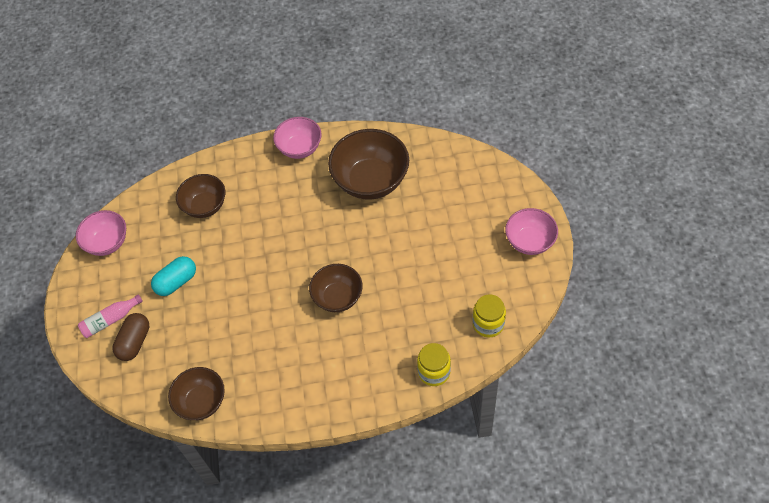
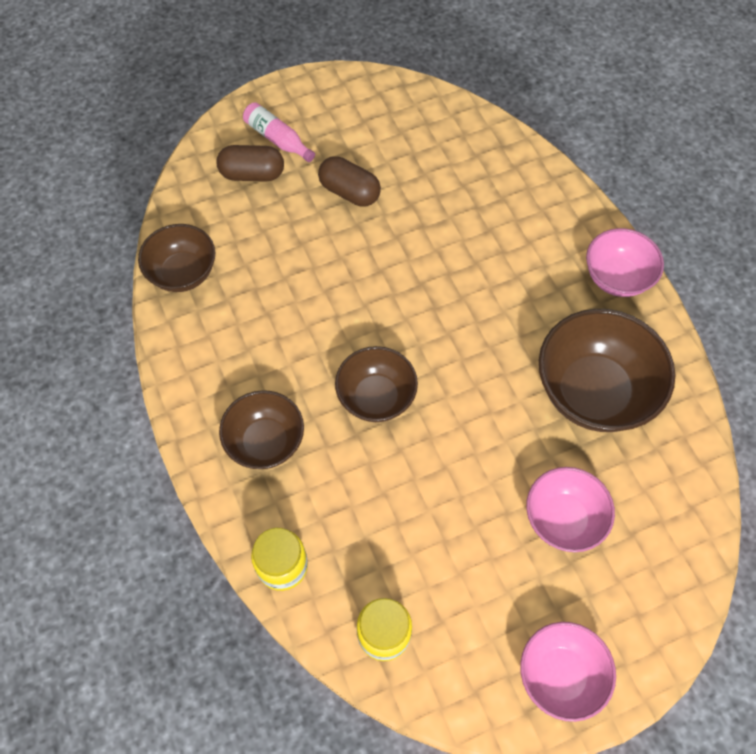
camera: 70 degrees right, 5 degrees up
(107, 242) = (386, 99): pink bowl -> pink bowl (563, 519)
(176, 282) = (349, 192): turquoise capsule -> brown capsule
(205, 206) = (476, 188): brown bowl -> brown bowl (265, 442)

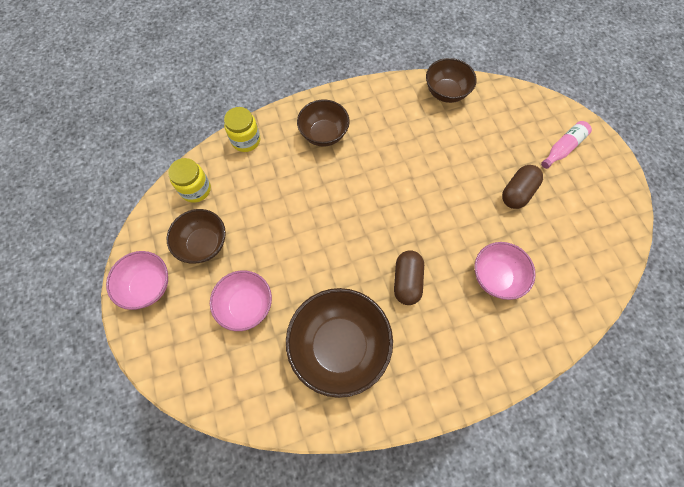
camera: 95 degrees right, 5 degrees up
(252, 174) = (529, 132): brown capsule -> brown capsule (407, 281)
(376, 397) = (348, 197): brown bowl -> brown bowl (203, 244)
(617, 277) = (441, 386): pink bowl -> pink bowl (496, 277)

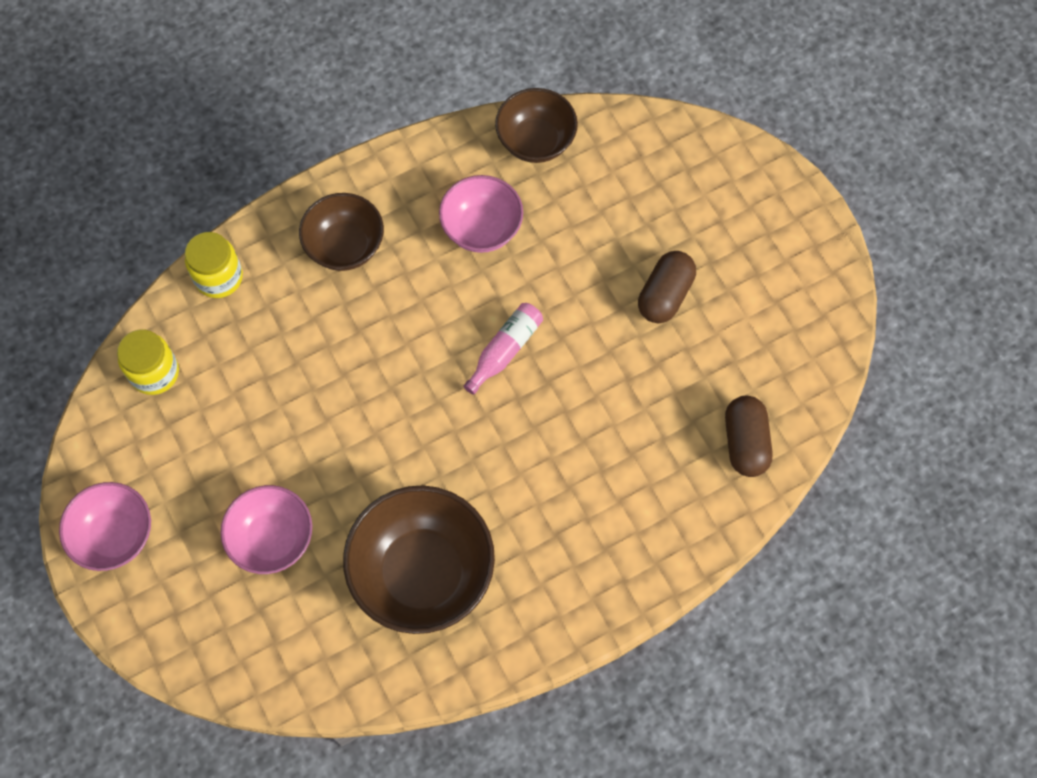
camera: 10 degrees left, 0 degrees up
(203, 244) = (187, 457): brown bowl -> none
(407, 281) = (510, 461): brown capsule -> brown capsule (745, 442)
(496, 277) = (643, 433): pink bowl -> pink bowl (482, 228)
(563, 148) = (731, 210): pink bottle -> pink bottle (505, 350)

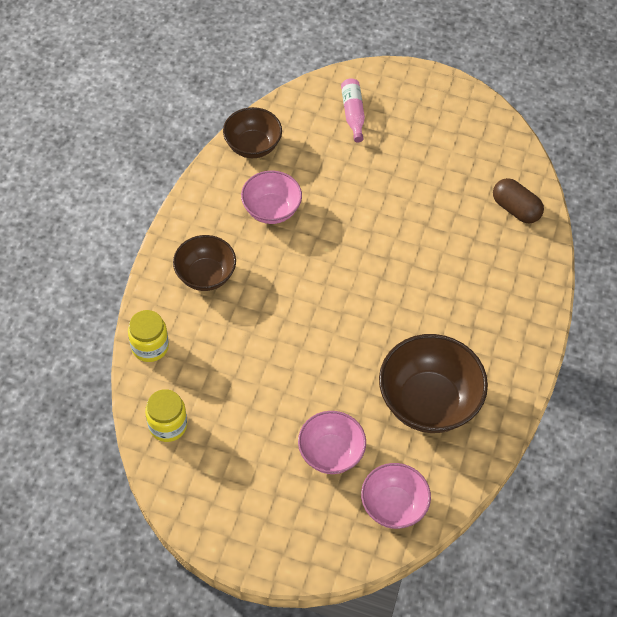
camera: 45 degrees left, 10 degrees down
(115, 535) = (240, 527): pink bowl -> pink bowl (393, 506)
(505, 350) = (350, 260): pink bottle -> pink bottle (353, 114)
(665, 295) = (401, 170): brown capsule -> none

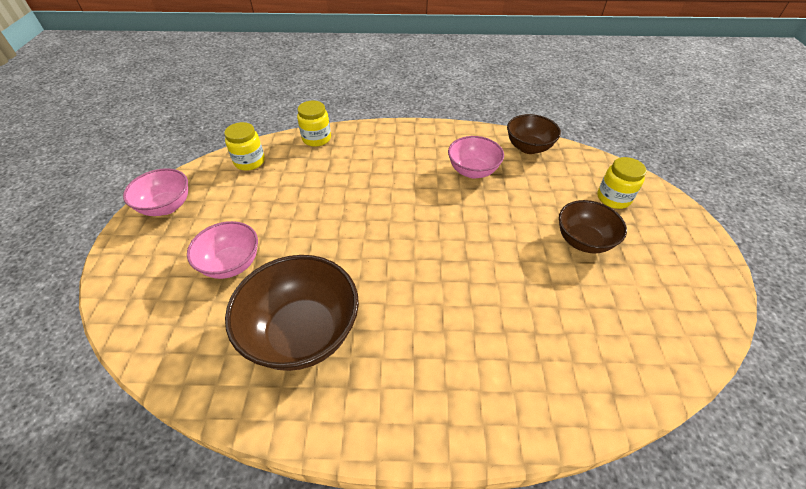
camera: 75 degrees right, 10 degrees down
(205, 275) = (390, 151): brown bowl -> brown bowl (583, 241)
(353, 114) = (613, 198): pink bottle -> yellow jar
(393, 506) = (171, 328): pink bowl -> pink bowl (166, 206)
(515, 209) = (605, 369): brown capsule -> none

